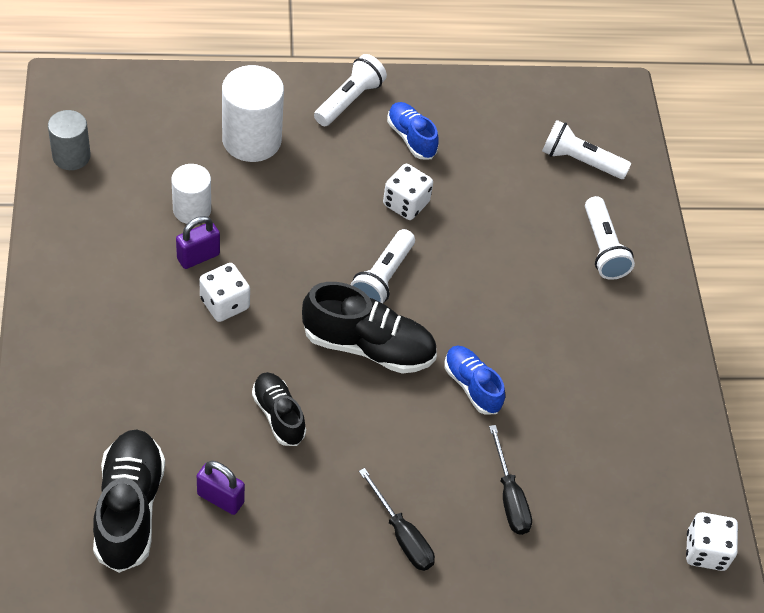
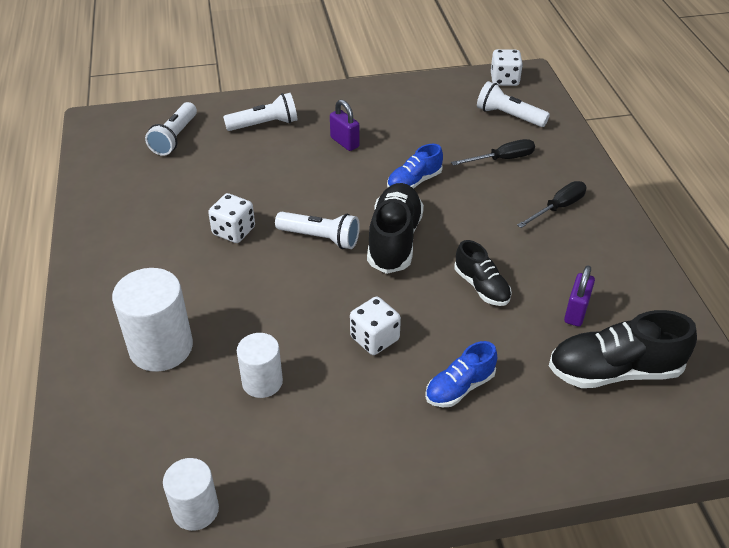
camera: 90 degrees left, 10 degrees down
(71, 156) = (195, 510): grey cylinder -> white cylinder
(198, 257) = (322, 367): purple padlock -> purple padlock (344, 142)
(278, 415) = (481, 287): black shoe -> black shoe turned 90 degrees counterclockwise
(349, 100) = (103, 280): white flashlight -> white flashlight (508, 116)
(411, 138) = (153, 234): blue shoe -> blue shoe (459, 387)

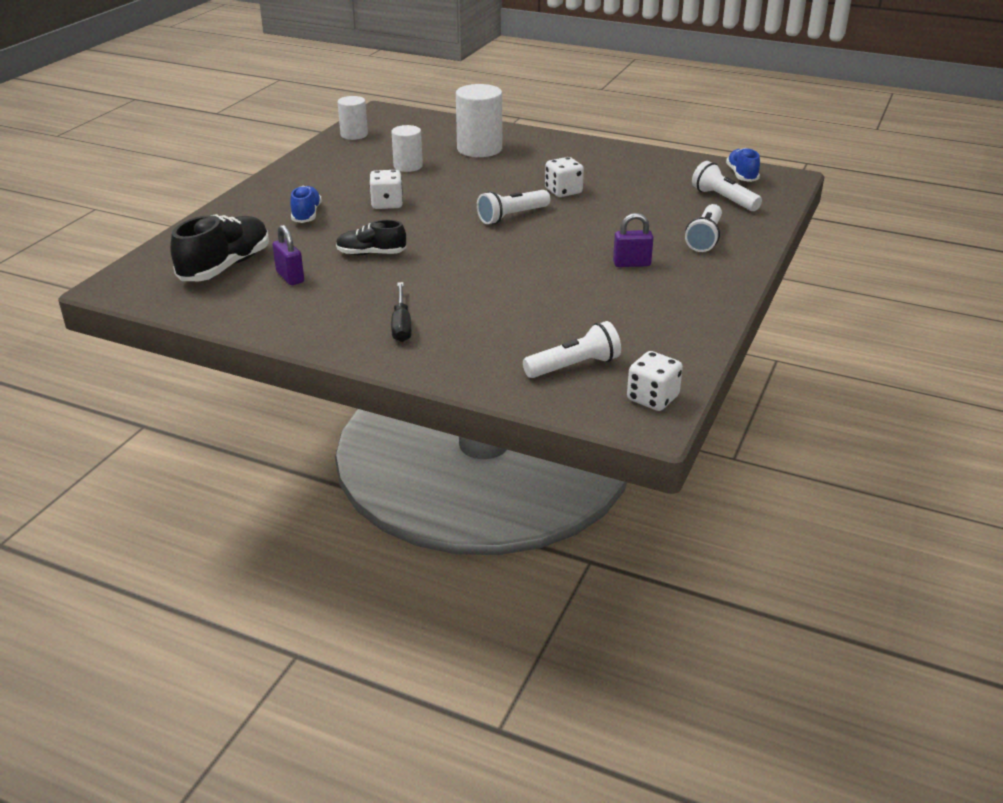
camera: 125 degrees right, 10 degrees down
(394, 240) = (469, 241): black shoe -> none
(414, 182) = (530, 274): blue shoe -> blue shoe (742, 175)
(502, 159) = (506, 329): black screwdriver -> none

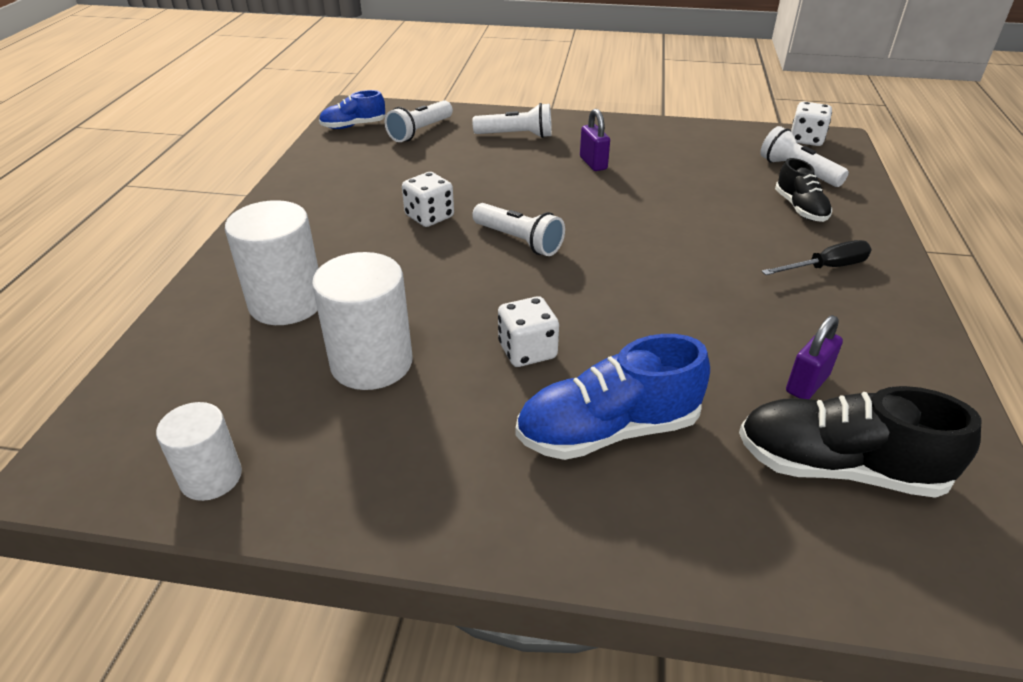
camera: 105 degrees left, 5 degrees up
(306, 214) = (608, 430): blue shoe -> blue shoe, size x1.67
(371, 254) = (689, 327): black shoe -> black shoe (800, 208)
(408, 166) = (371, 363): white cylinder -> white cylinder, size x1.62

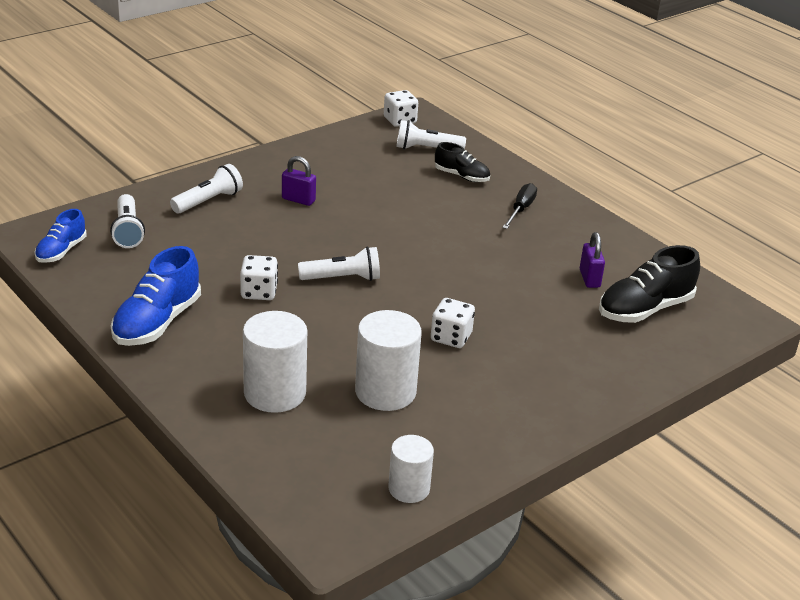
camera: 50 degrees left, 5 degrees down
(608, 430) = (543, 351): blue shoe -> blue shoe (157, 322)

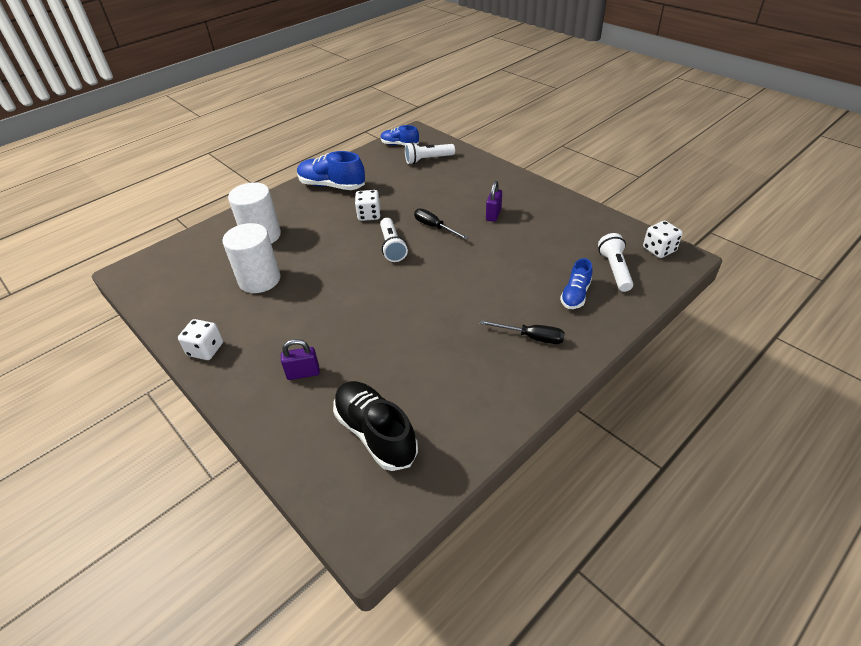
camera: 90 degrees right, 10 degrees up
(208, 201) = (475, 180): white flashlight -> none
(309, 243) = (434, 227): none -> black screwdriver
(409, 489) = (161, 298): white cylinder -> none
(451, 337) = (323, 305): white dice -> white dice (205, 349)
(461, 176) = (575, 295): black shoe -> blue shoe
(589, 278) = (421, 390): purple padlock -> purple padlock (303, 373)

